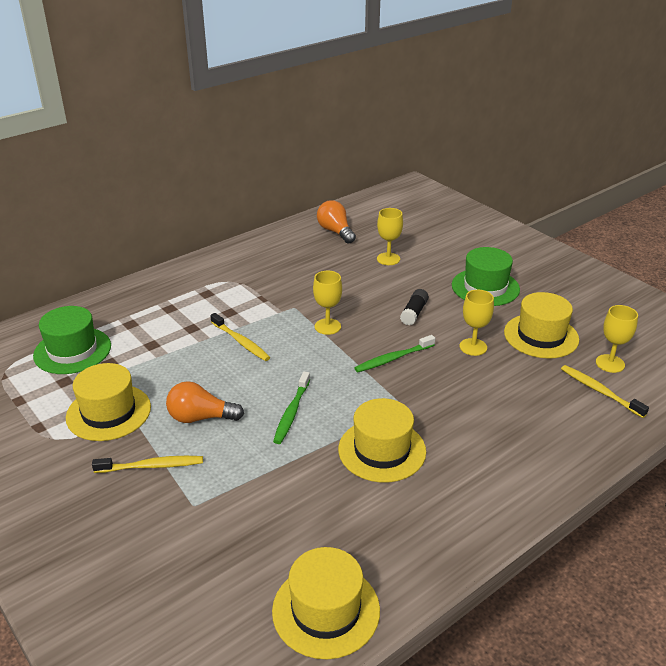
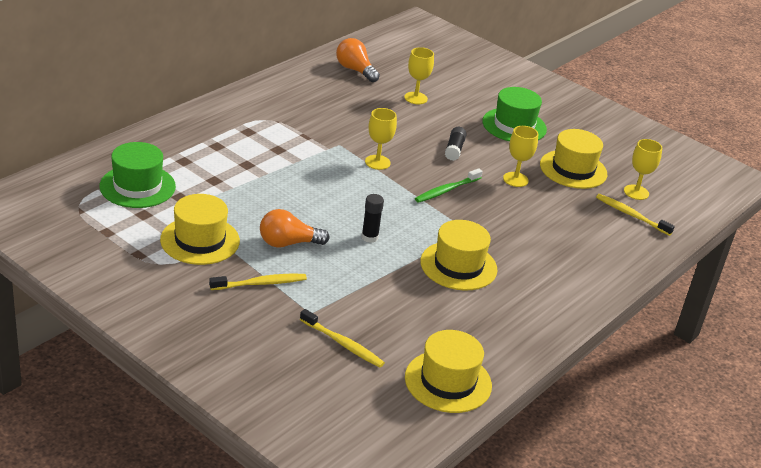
camera: 15 degrees left, 0 degrees up
(241, 342) = (300, 177): yellow toothbrush -> yellow toothbrush (343, 344)
(291, 412) = (369, 237): green toothbrush -> black glue stick

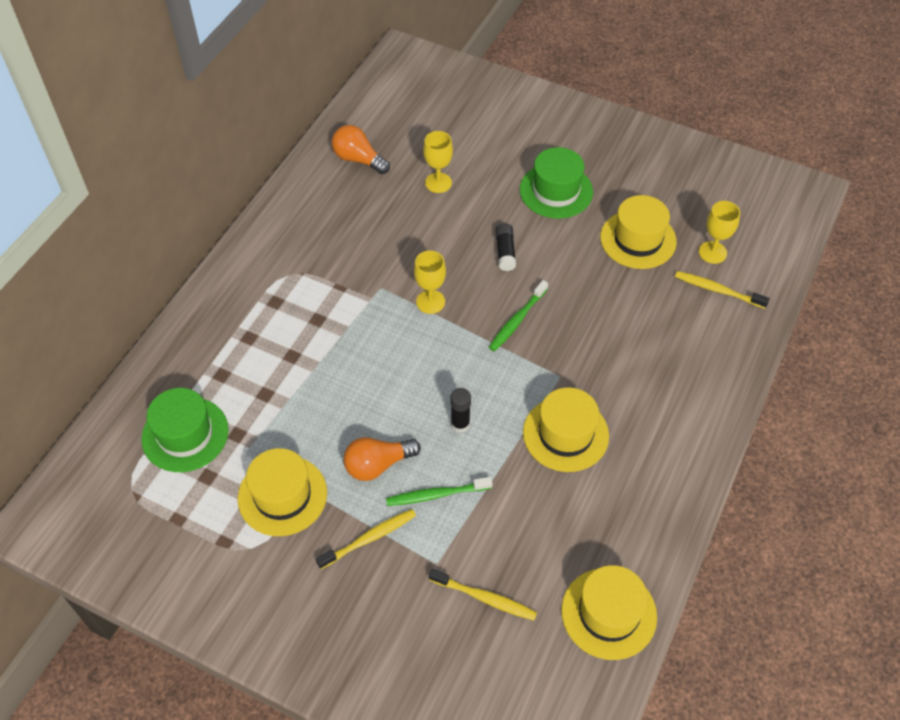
camera: 10 degrees left, 20 degrees up
(329, 273) = (436, 495): none -> green toothbrush
(515, 179) = (583, 277): yellow goblet -> none

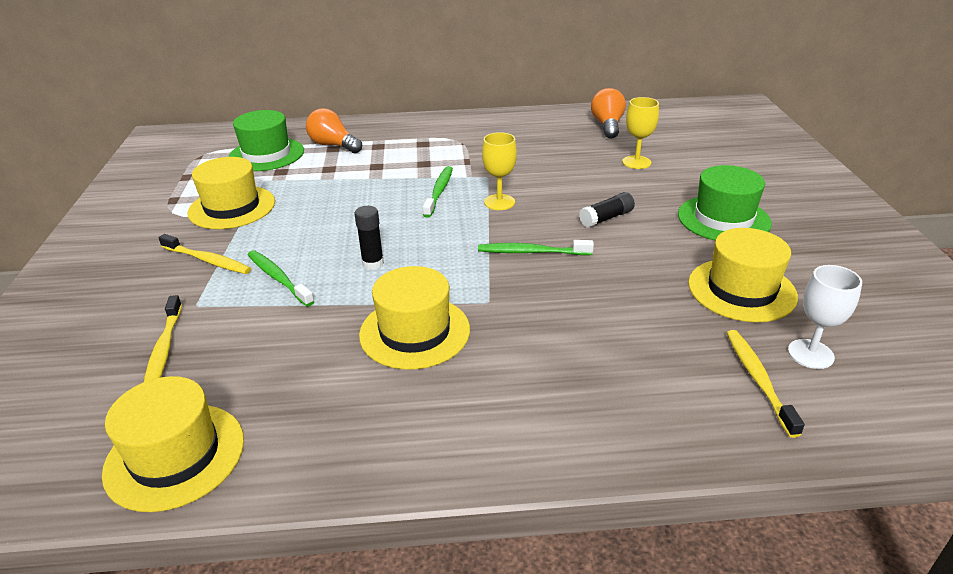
camera: 60 degrees right, 20 degrees down
(377, 465) = (292, 237): orange light bulb -> orange light bulb (333, 145)
(380, 332) = (439, 191): none -> green toothbrush
(712, 252) = (810, 354): yellow goblet -> white goblet

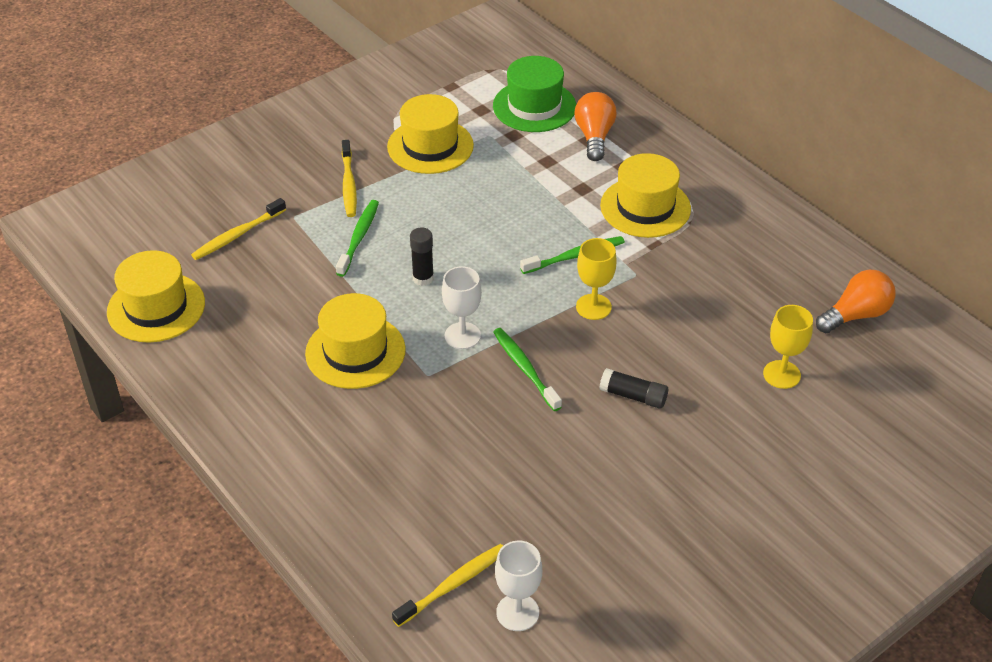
camera: 55 degrees right, 10 degrees up
(462, 268) = (462, 336): none -> white goblet
(723, 219) = (714, 487): green hat -> none
(741, 290) = (584, 538): yellow hat -> yellow hat (645, 207)

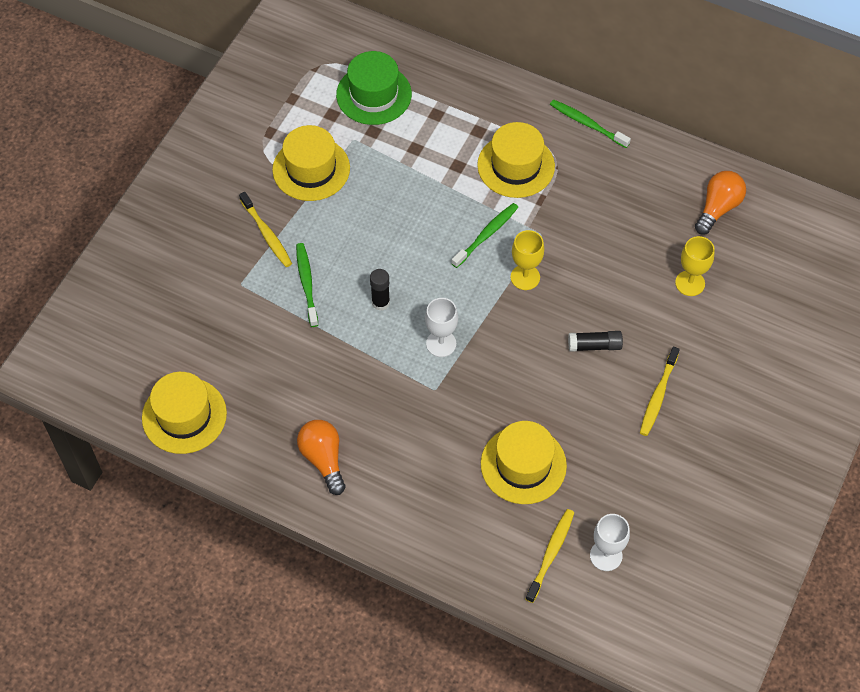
camera: 25 degrees left, 15 degrees up
(237, 235) = (205, 320): yellow toothbrush -> yellow toothbrush (658, 396)
(355, 351) = (368, 391): yellow hat -> yellow hat (523, 465)
(525, 368) = (504, 354): green toothbrush -> green toothbrush (587, 124)
(594, 136) = (439, 108): orange light bulb -> orange light bulb (323, 459)

